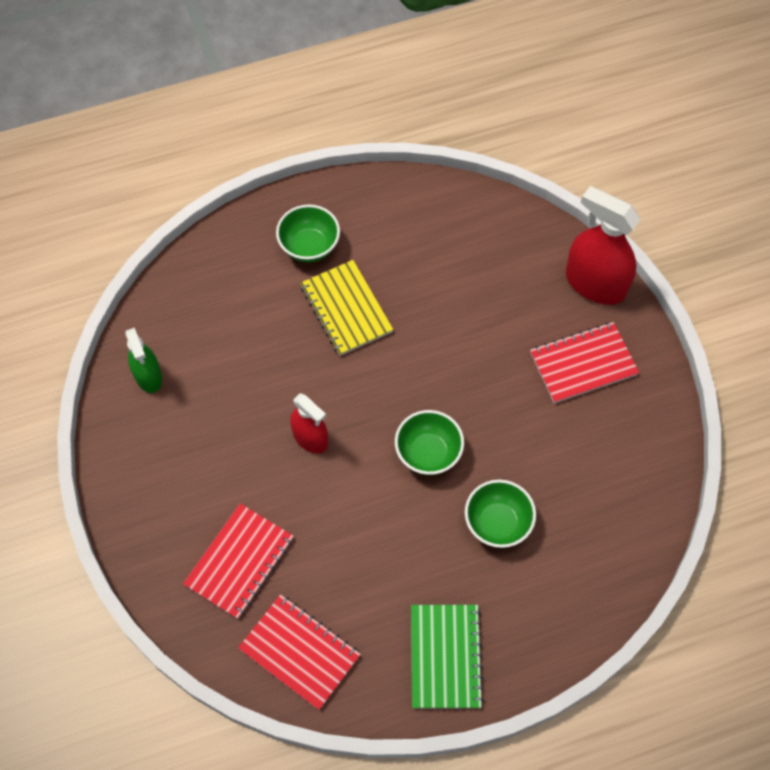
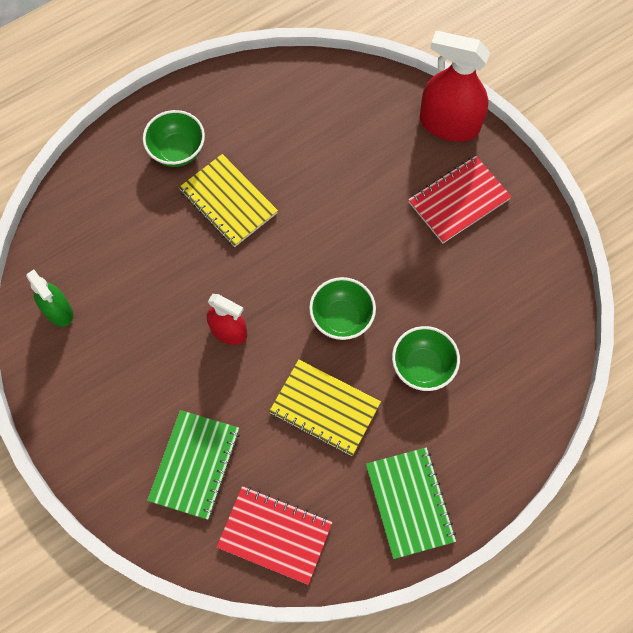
camera: 15 degrees left, 5 degrees up
(239, 561) = (194, 465): red notebook -> green notebook
(385, 539) = (325, 408): none -> yellow notebook

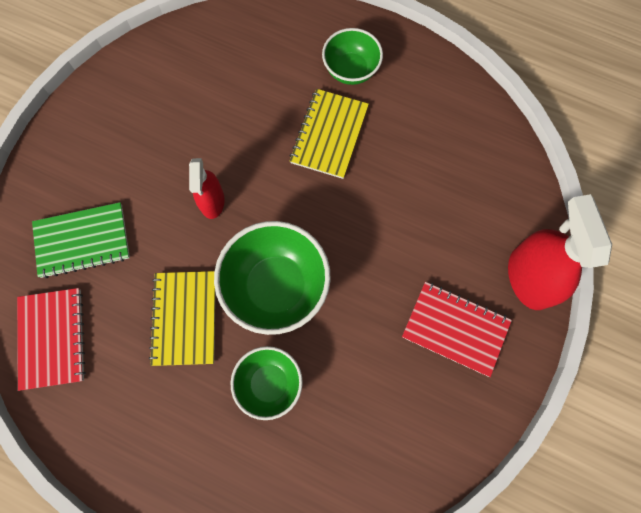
camera: 60 degrees right, 5 degrees up
(58, 310) = (159, 67): green spray bottle -> none
(341, 318) = (276, 287): green bowl -> green bowl, size x1.64
(409, 503) = (134, 440): green notebook -> none

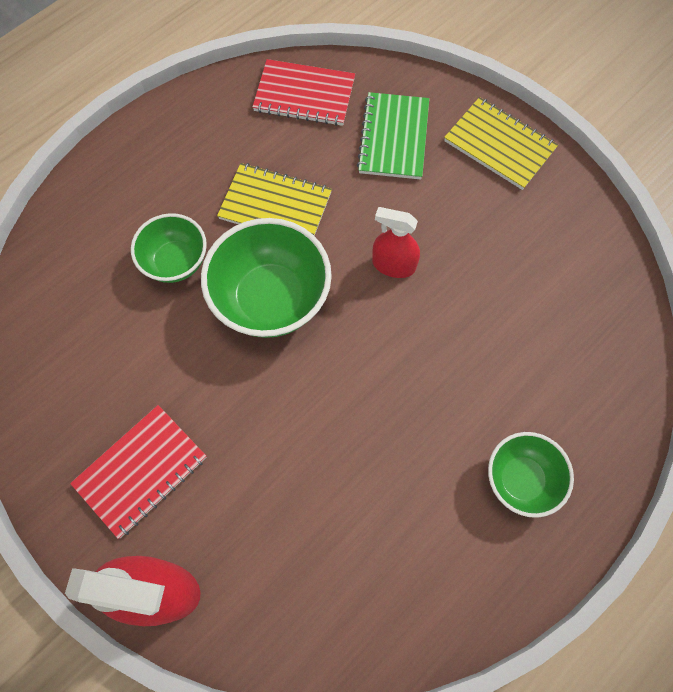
camera: 110 degrees right, 5 degrees down
(329, 135) = (434, 418): yellow notebook -> yellow notebook (499, 145)

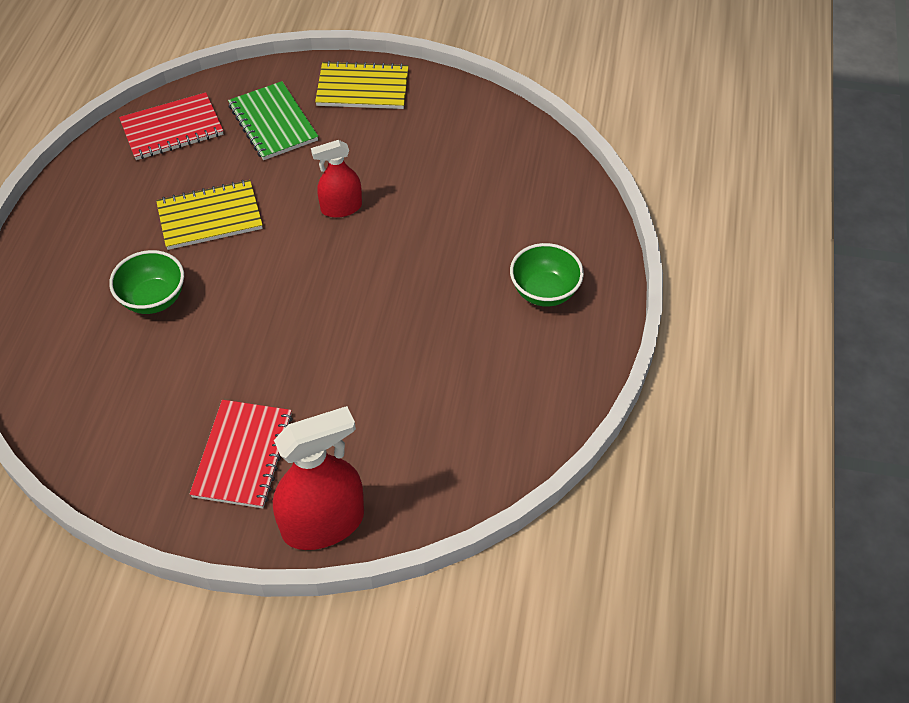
camera: 35 degrees left, 15 degrees down
(271, 299) = (258, 281): green bowl -> none

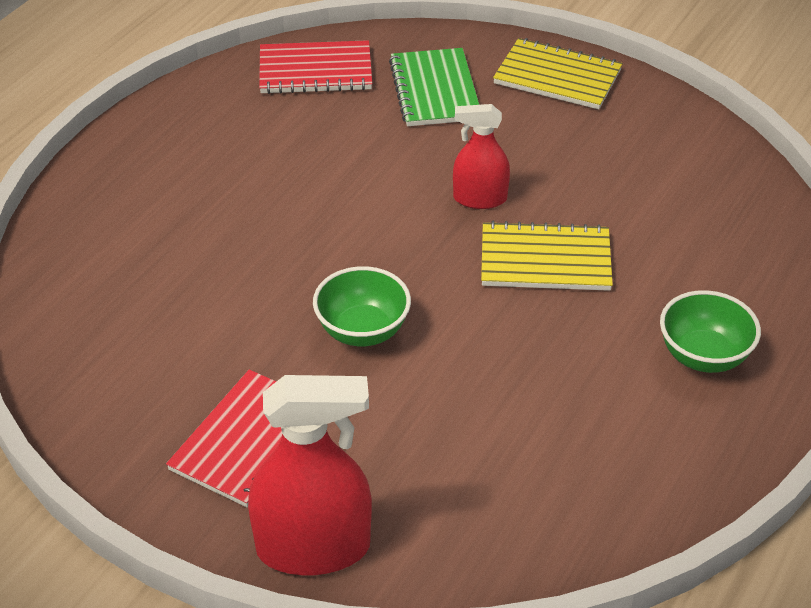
camera: 20 degrees right, 10 degrees down
(153, 299) = (218, 242): green bowl -> green bowl (362, 331)
(210, 217) = (319, 172): yellow notebook -> yellow notebook (545, 260)

